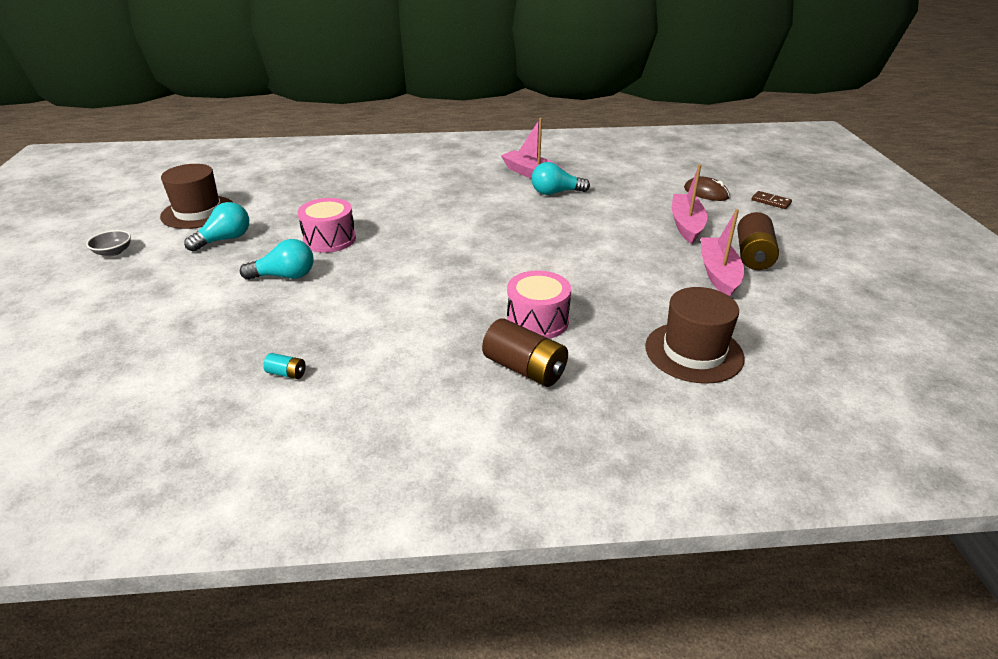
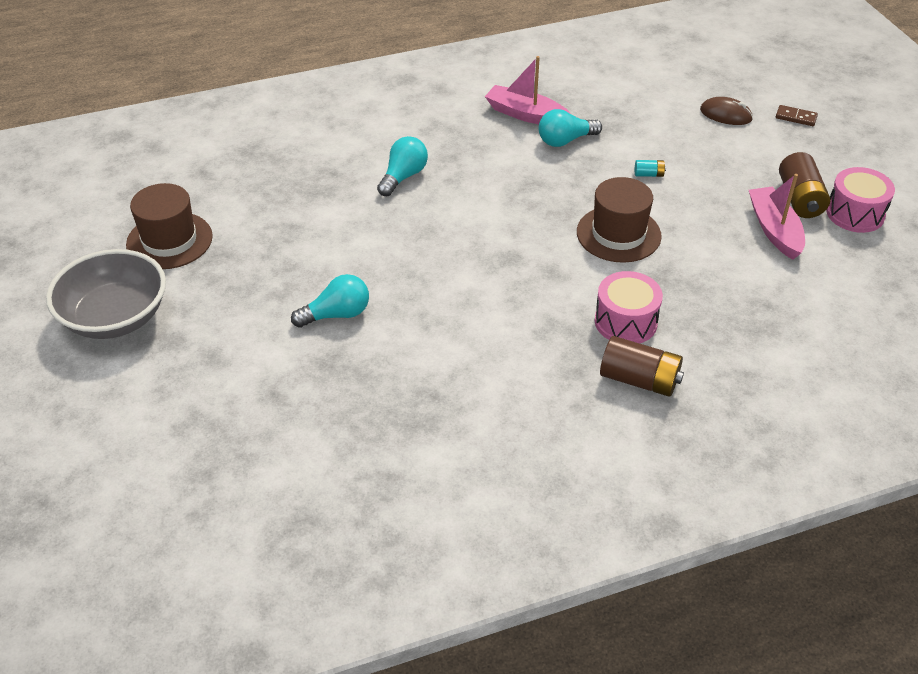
camera: 15 degrees left, 10 degrees up
(113, 252) = (115, 317): grey bowl -> grey bowl, size x2.43
(224, 239) = (232, 276): turquoise light bulb -> turquoise light bulb (403, 176)
(286, 373) = (419, 431): turquoise battery -> turquoise battery (649, 174)
(329, 239) = (352, 254): pink drum -> pink drum (855, 213)
(686, 225) = (721, 167): pink boat -> none
(694, 352) = (782, 330): brown hat -> brown hat (618, 234)

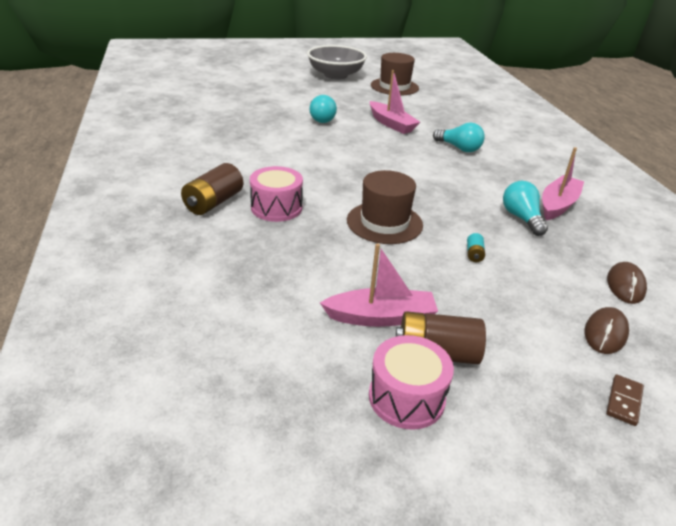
camera: 95 degrees right, 10 degrees down
(338, 238) = (391, 124): none -> pink boat
(654, 95) = (625, 285): none -> brown mouse

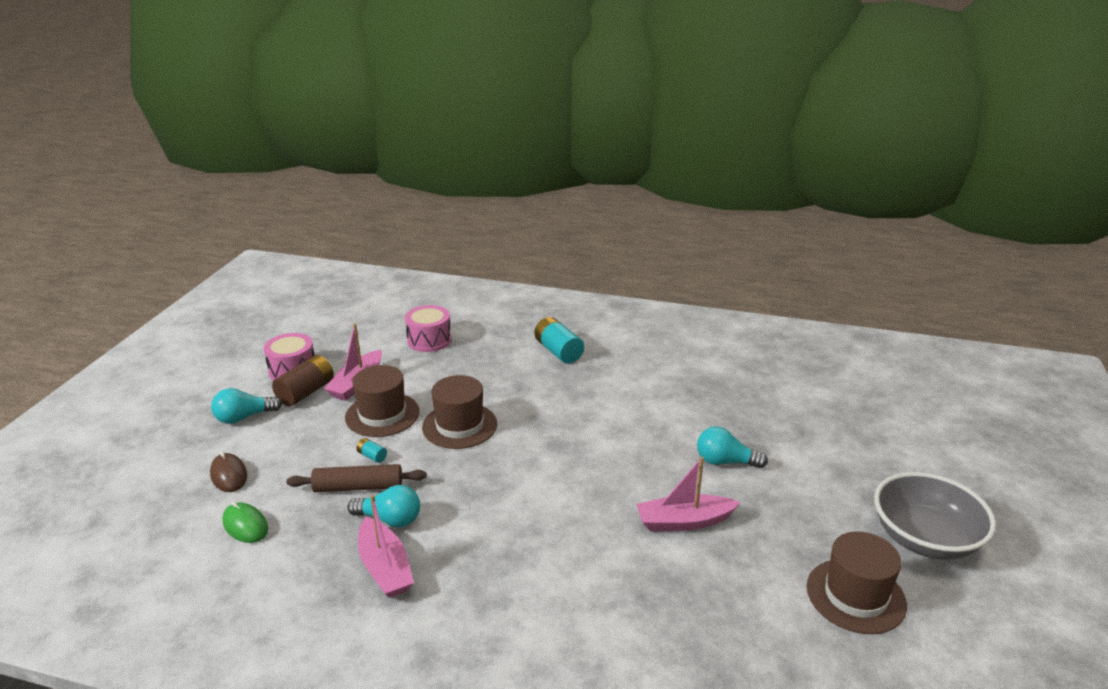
camera: 120 degrees right, 5 degrees down
(213, 203) = (558, 351): brown battery -> turquoise battery
(276, 207) = (528, 378): pink drum -> pink drum (429, 340)
(414, 273) = (382, 414): none -> brown hat
(459, 148) = (575, 556): turquoise light bulb -> turquoise light bulb (244, 417)
(514, 246) = (358, 487): none -> brown rolling pin
(623, 401) = (188, 446): brown domino -> none
(625, 285) = (245, 525): brown mouse -> green mouse

